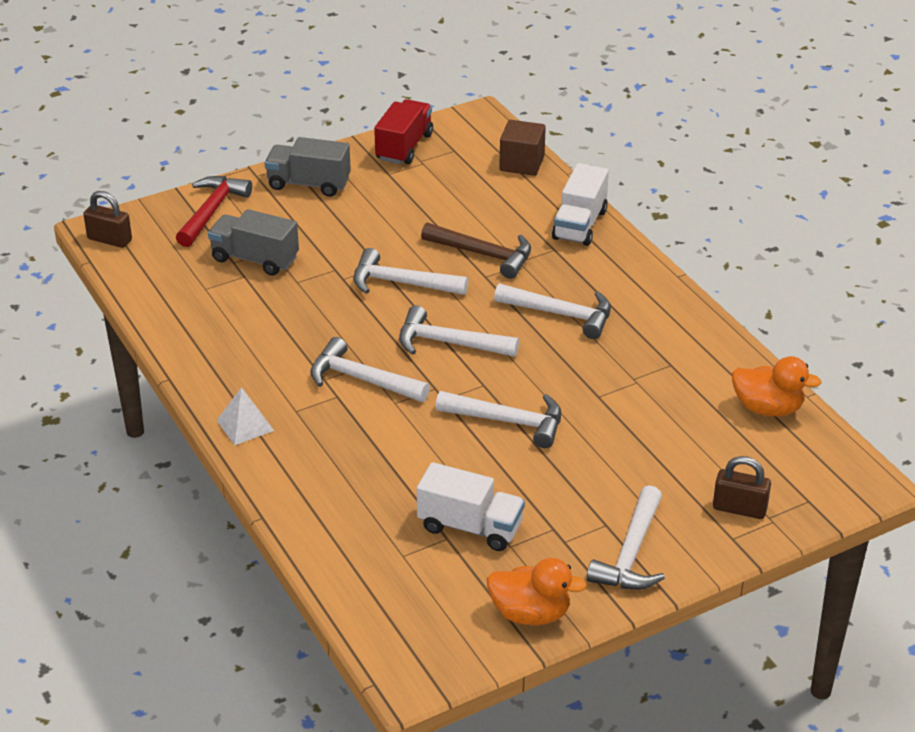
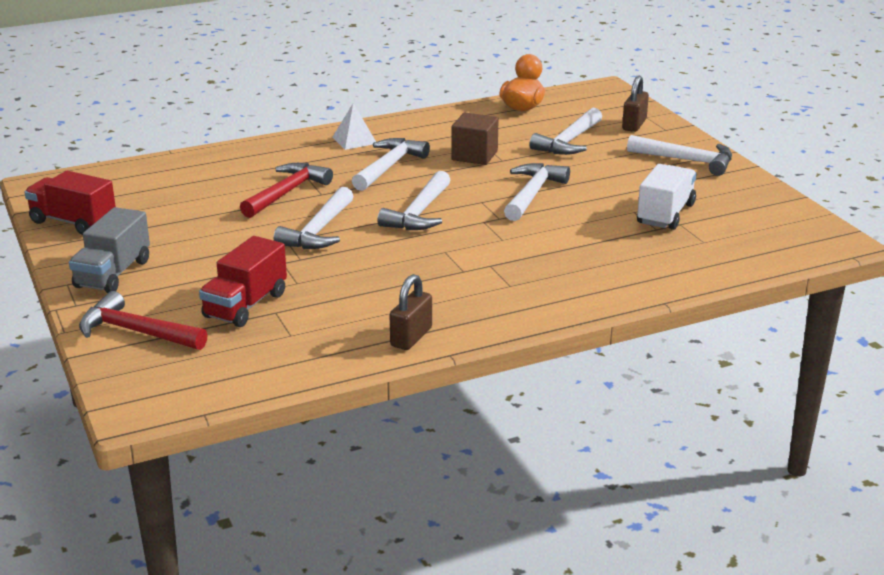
camera: 85 degrees left, 10 degrees down
(109, 240) = (163, 400): brown padlock -> brown padlock (411, 337)
(245, 425) = (531, 311): white pyramid -> white pyramid (354, 140)
(255, 259) = (245, 305): grey truck -> red truck
(362, 379) = (466, 253): white hammer -> white hammer (569, 141)
(483, 255) = (287, 193): brown hammer -> red hammer
(522, 163) = (142, 170): brown cube -> brown cube (474, 155)
(530, 613) = (759, 197): orange duck -> none
(579, 225) = (257, 152): white truck -> none

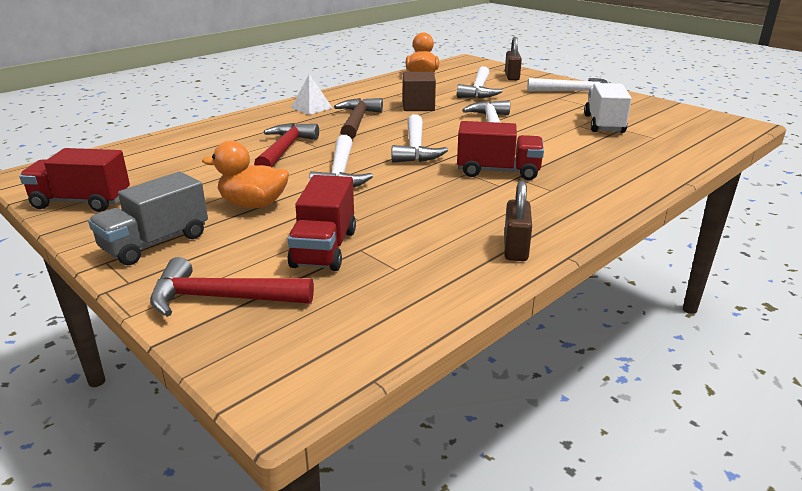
camera: 20 degrees left, 0 degrees up
(113, 274) = (155, 243): grey truck -> grey truck turned 45 degrees clockwise
(215, 251) = (253, 204): none -> orange duck
(389, 167) = (357, 121): white hammer -> brown hammer
(478, 255) = (498, 171): none -> red truck

